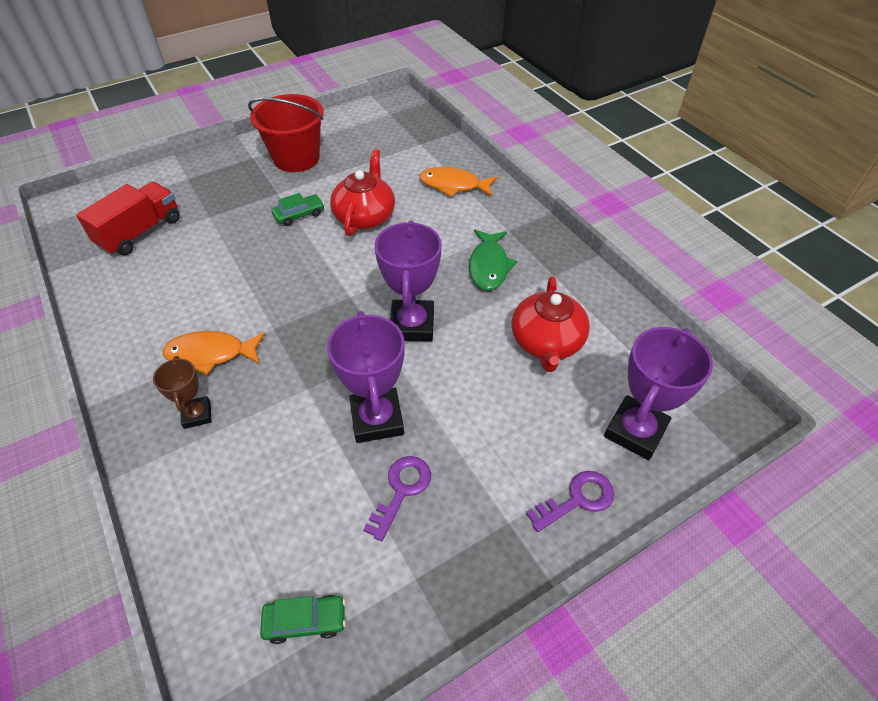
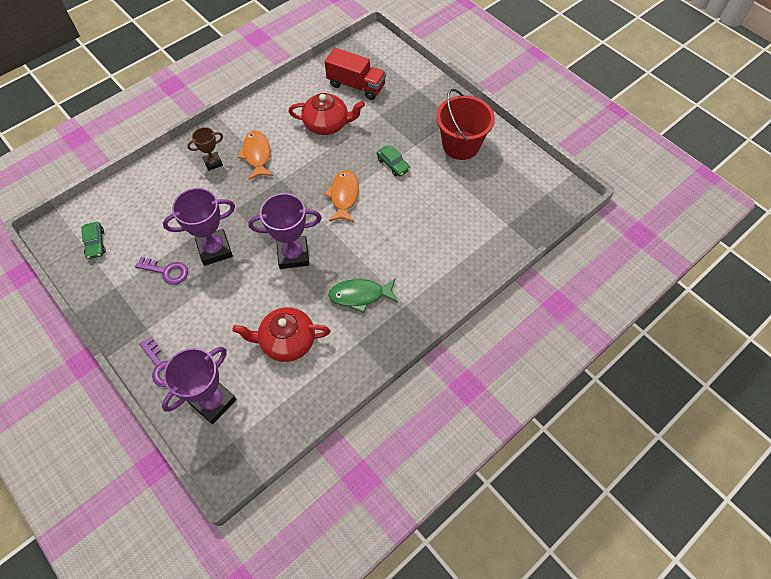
camera: 80 degrees right, 10 degrees up
(365, 216) = (400, 205): red teapot -> red teapot (327, 124)
(453, 185) = (454, 258): orange fish -> orange fish (344, 196)
(635, 431) = (213, 402): purple trophy -> purple trophy turned 75 degrees counterclockwise

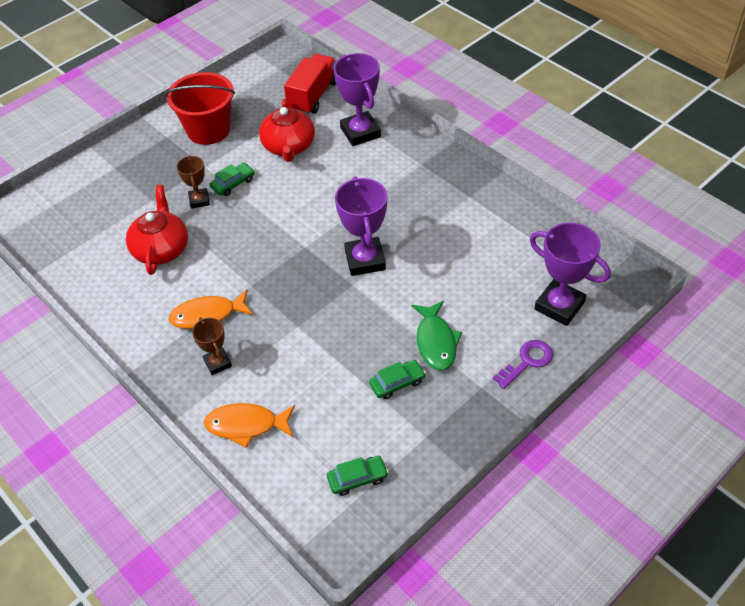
camera: 90 degrees left, 10 degrees down
(166, 271) = (397, 383): purple key -> green car
(215, 250) = (361, 337): purple trophy -> purple trophy (360, 132)
(286, 341) = (477, 253): red teapot -> red teapot (289, 147)
(344, 196) = (279, 223): orange fish -> orange fish (246, 425)
(356, 85) = (96, 226): red truck -> red truck (313, 96)
(360, 295) = (414, 199): green fish -> green fish (436, 342)
(376, 144) = (199, 200): none -> brown trophy

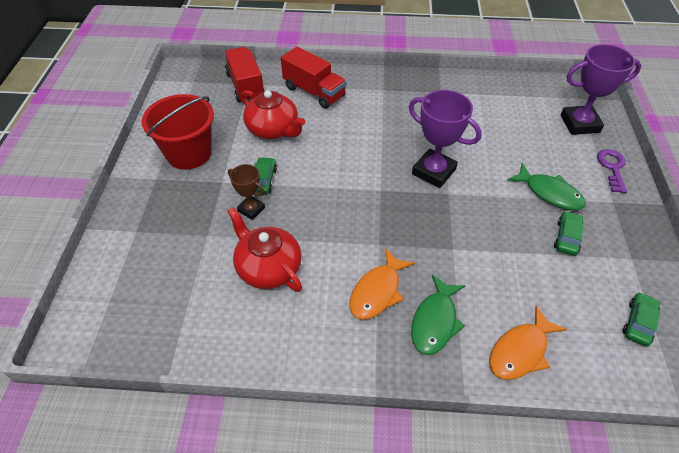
camera: 45 degrees left, 0 degrees up
(217, 363) = (435, 321): brown trophy -> green fish
(360, 132) = (314, 92): purple trophy -> red truck

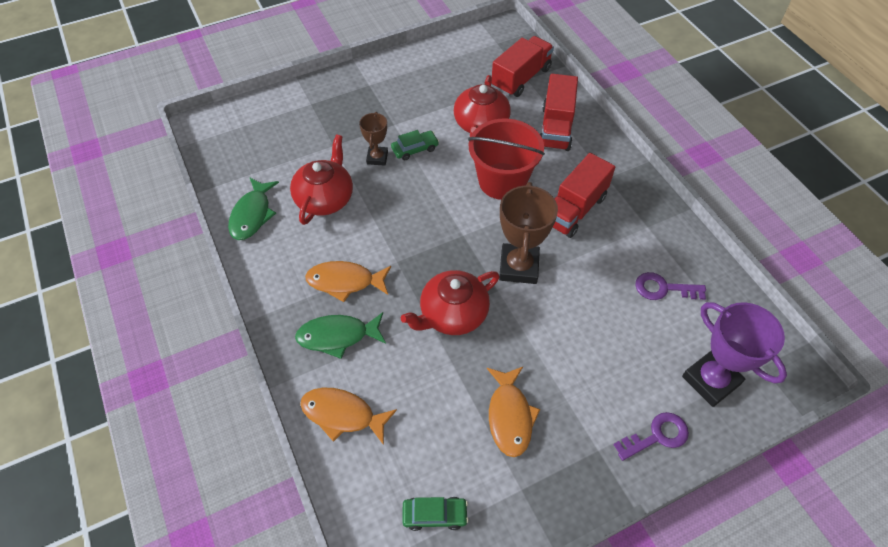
camera: 60 degrees right, 5 degrees up
(189, 153) = (410, 88): red bucket -> red bucket (502, 181)
(400, 119) = (574, 209): none -> red truck
(433, 172) = (518, 267): purple trophy -> brown trophy
(456, 231) = (452, 314): none -> red teapot
(497, 109) = (663, 288): none -> purple key
(550, 193) = (564, 381): green fish -> green fish (252, 215)
(567, 237) = (510, 416): green car -> orange fish

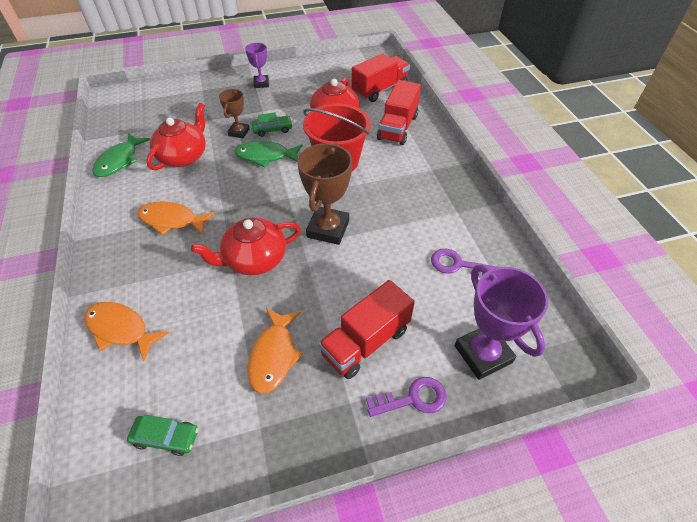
camera: 10 degrees right, 5 degrees down
(337, 336) = (146, 263): green fish -> green fish (265, 156)
(379, 86) = (261, 83): none -> purple trophy
(574, 209) = (393, 190): red truck -> red truck (365, 342)

